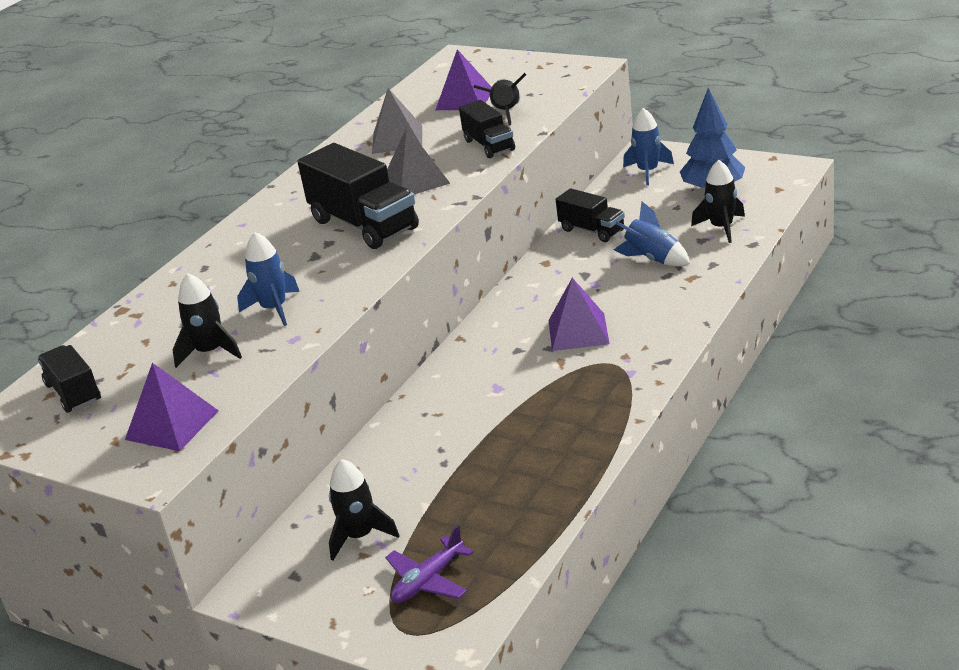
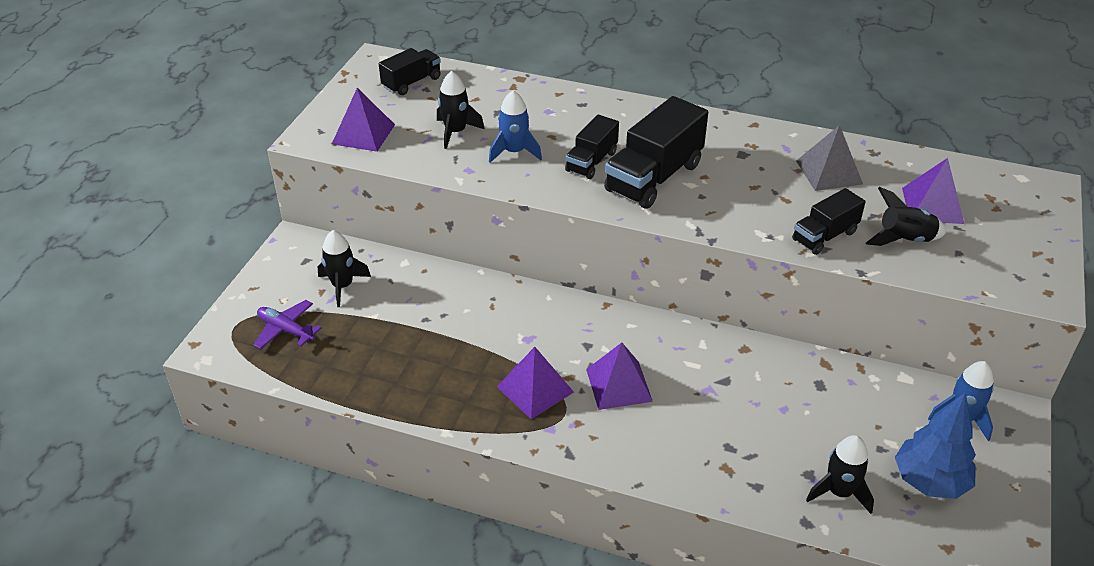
camera: 75 degrees right, 10 degrees up
(416, 180) = (741, 197): grey pyramid -> none
(574, 382) = (535, 389): none -> purple pyramid
(592, 230) = (815, 379): black truck -> black truck (591, 161)
(653, 259) = (761, 433): blue rocket -> none

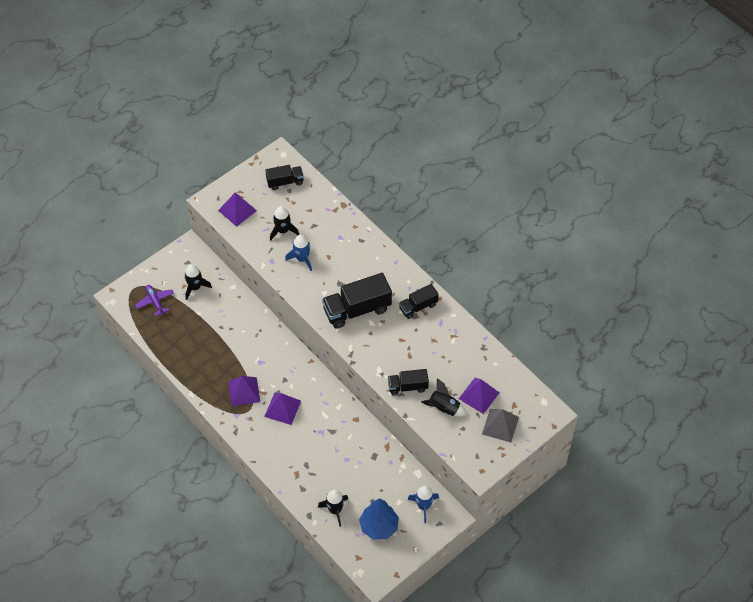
camera: 30 degrees right, 15 degrees up
(591, 161) = (335, 284): black truck -> black truck (418, 306)
(829, 172) = (447, 349): grey pyramid -> grey pyramid (500, 425)

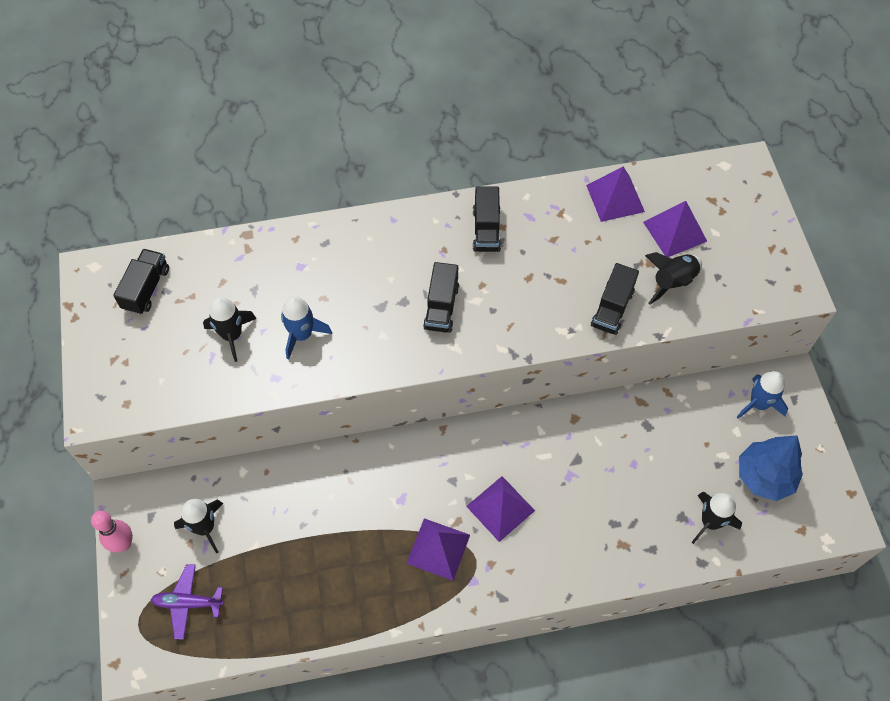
camera: 60 degrees left, 5 degrees up
(167, 259) = (123, 544): none -> pink bowling pin
(237, 210) = (145, 380): purple pyramid -> purple pyramid (615, 198)
(357, 309) = (441, 307): black truck -> black truck, size x0.58
(500, 425) = (736, 231): grey pyramid -> none

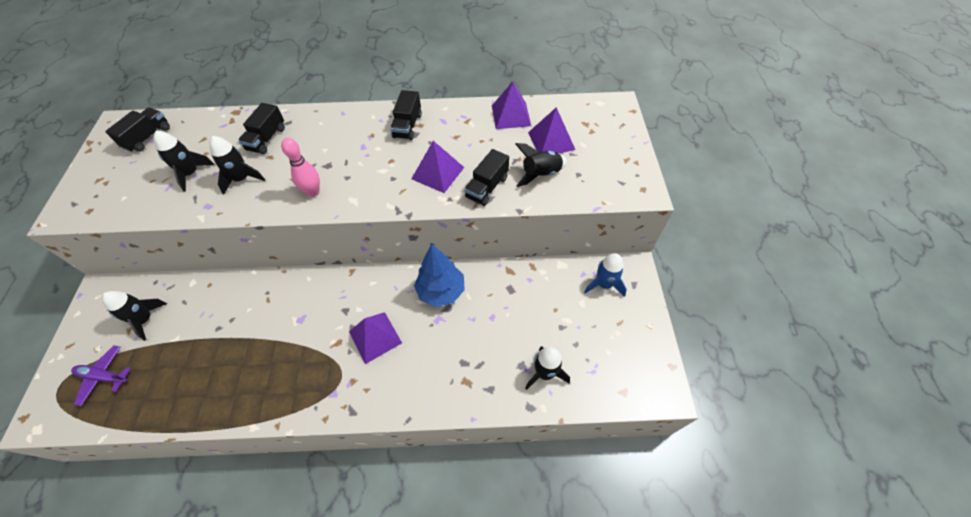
camera: 10 degrees right, 5 degrees down
(123, 544) = (80, 323): pink bowling pin -> pink bowling pin (313, 192)
(302, 335) = (242, 179): blue rocket -> black rocket
(438, 549) = (314, 362): purple pyramid -> purple pyramid (438, 173)
(441, 307) = (354, 172): black truck -> black truck (267, 139)
(764, 477) = (598, 342): blue tree -> blue tree (441, 291)

